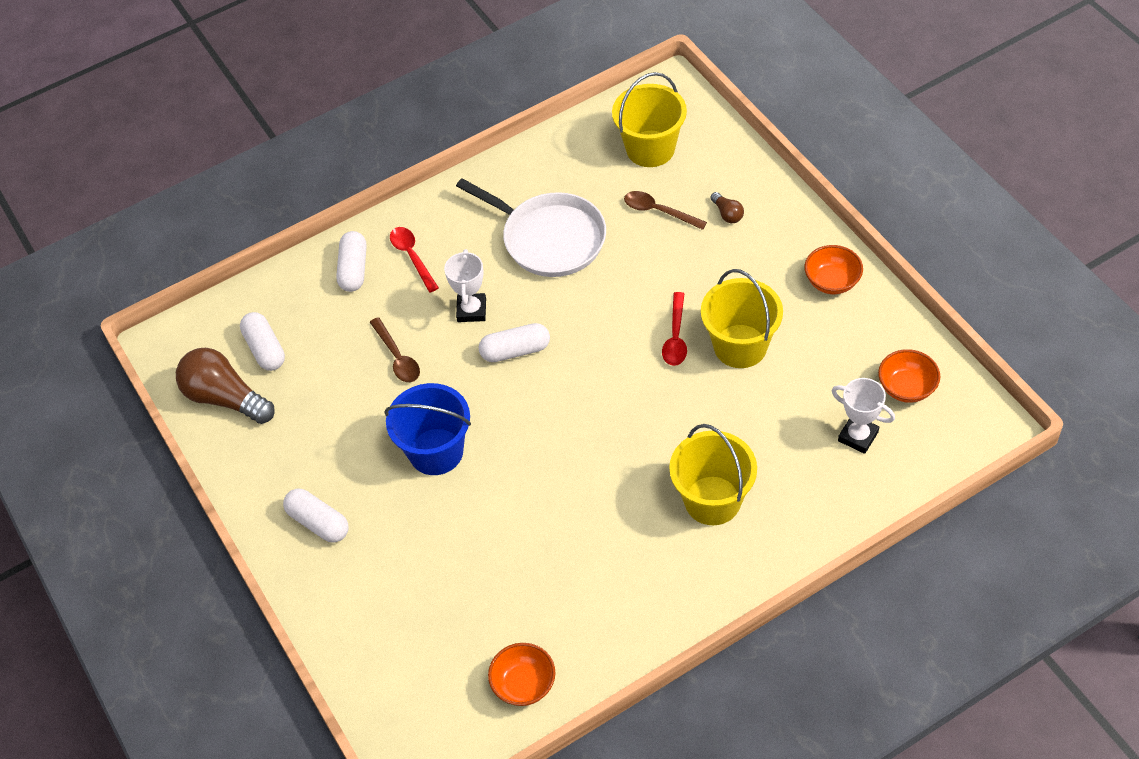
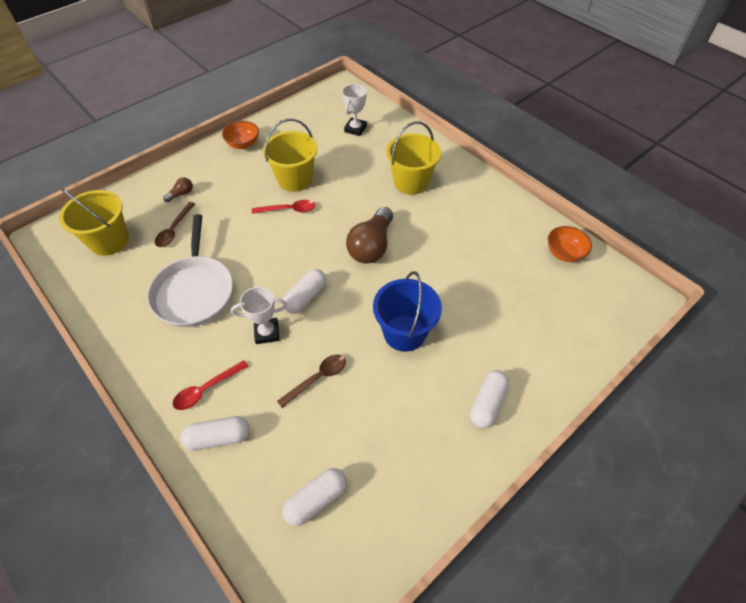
camera: 105 degrees left, 0 degrees up
(225, 398) = (378, 524): brown light bulb -> brown light bulb (371, 246)
(515, 351) = (305, 297): white capsule -> white capsule turned 60 degrees clockwise
(550, 238) = (194, 291): white pan -> white pan turned 150 degrees clockwise
(906, 388) = (320, 113): orange bowl -> none

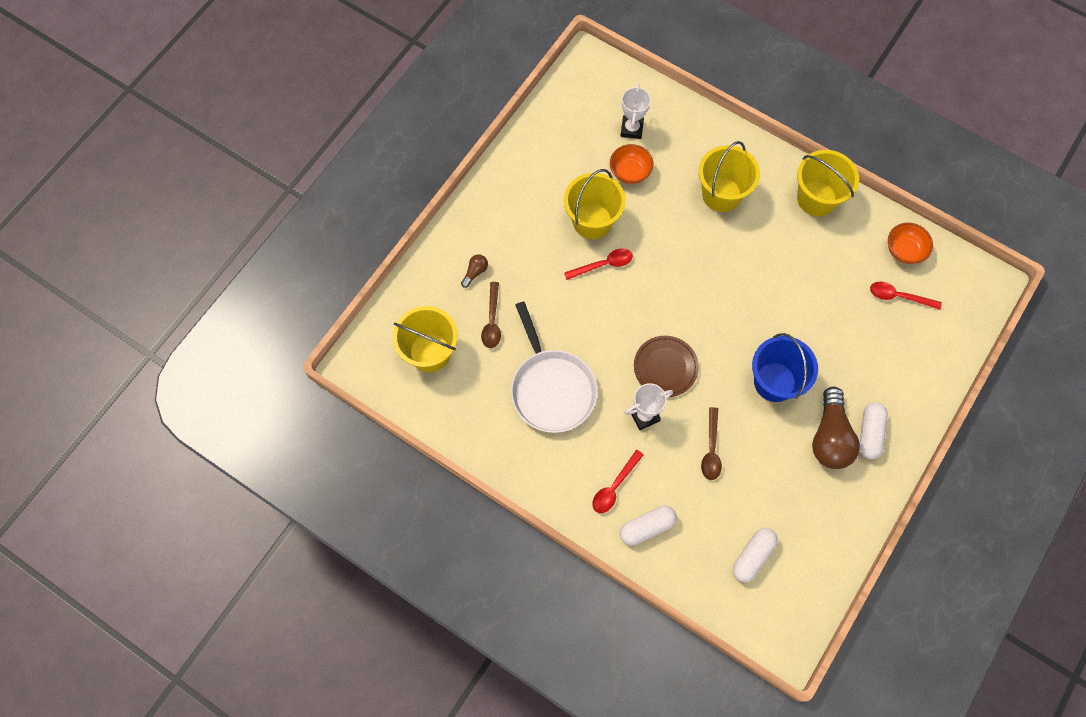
camera: 15 degrees left, 15 degrees up
(243, 144) = (510, 183): orange bowl -> orange bowl (630, 172)
(305, 297) = (665, 367): white capsule -> brown plate
(317, 378) = (711, 449): brown spoon -> brown spoon turned 150 degrees clockwise
(371, 246) = (708, 290): brown light bulb -> brown light bulb (830, 437)
(493, 200) = (816, 198): none -> yellow bucket
(550, 288) = (899, 296): none -> red spoon

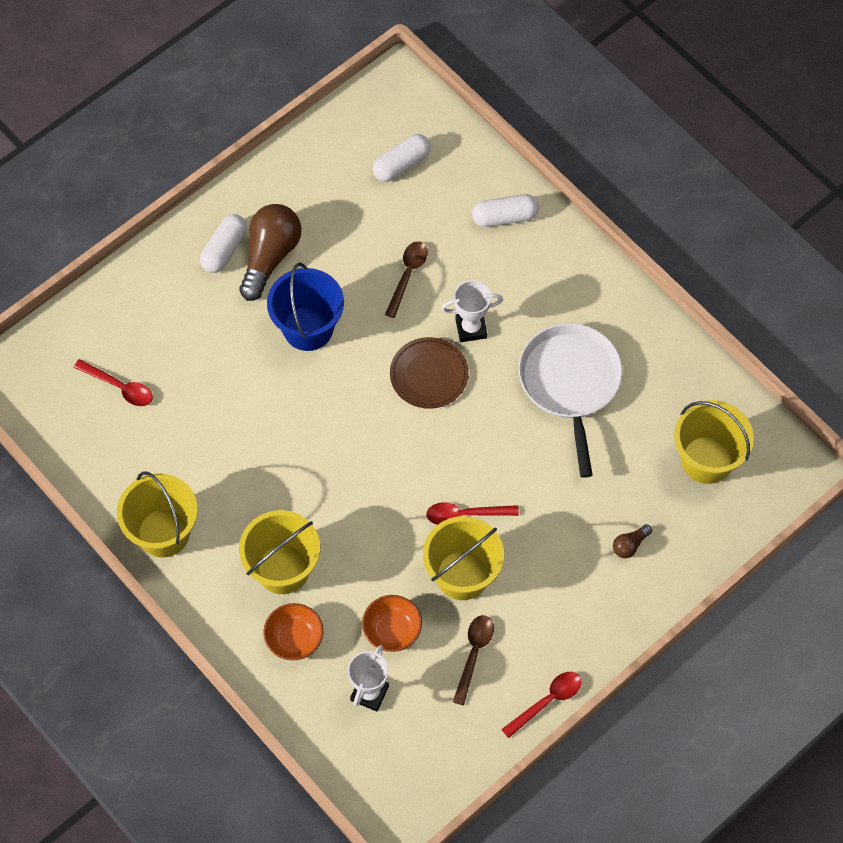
camera: 165 degrees left, 5 degrees down
(492, 321) = (622, 479): brown spoon -> brown spoon (474, 654)
(614, 486) = (528, 264): red spoon -> red spoon (547, 701)
(904, 250) = (85, 440): orange bowl -> orange bowl (294, 639)

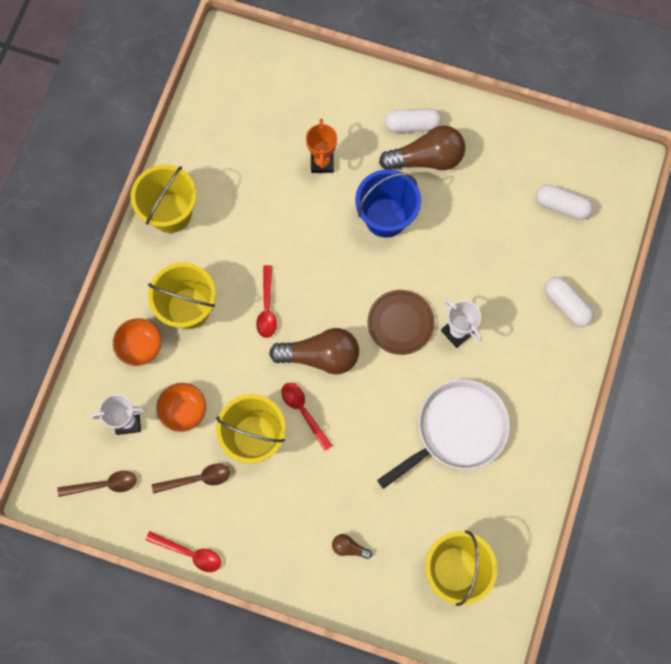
camera: 60 degrees right, 10 degrees up
(119, 387) = (263, 120): red spoon -> red spoon (267, 307)
(207, 355) = (322, 162): none -> orange trophy
(407, 275) = (472, 262): brown spoon -> brown spoon (104, 485)
(416, 468) = (320, 356): none -> brown light bulb

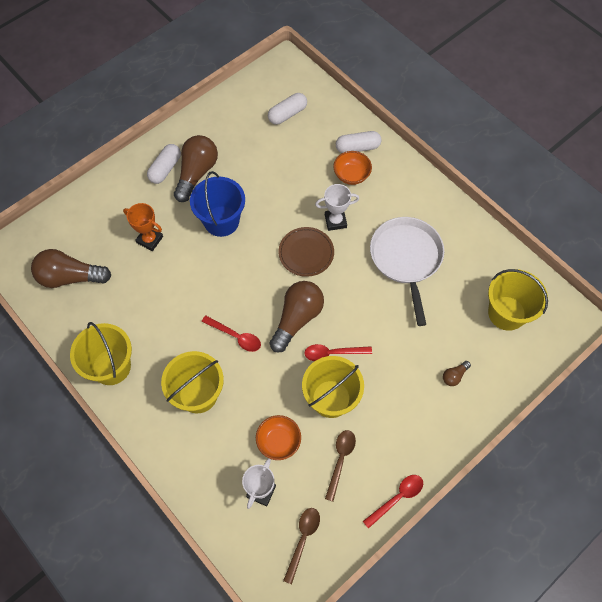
camera: 60 degrees left, 10 degrees down
(140, 346) = (205, 448): orange bowl -> orange bowl (351, 175)
(238, 116) = (70, 277): none -> brown light bulb

